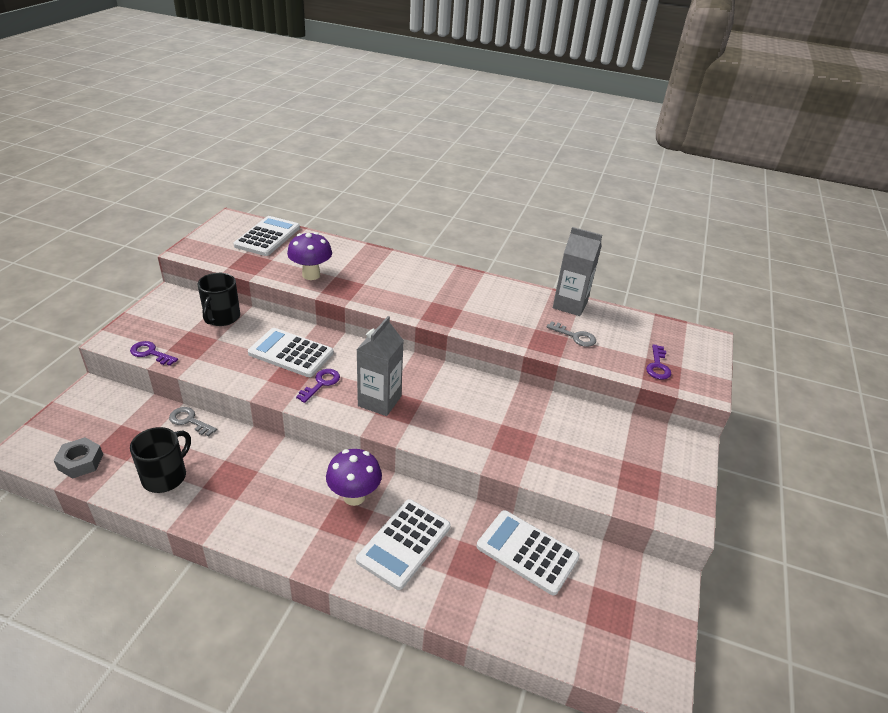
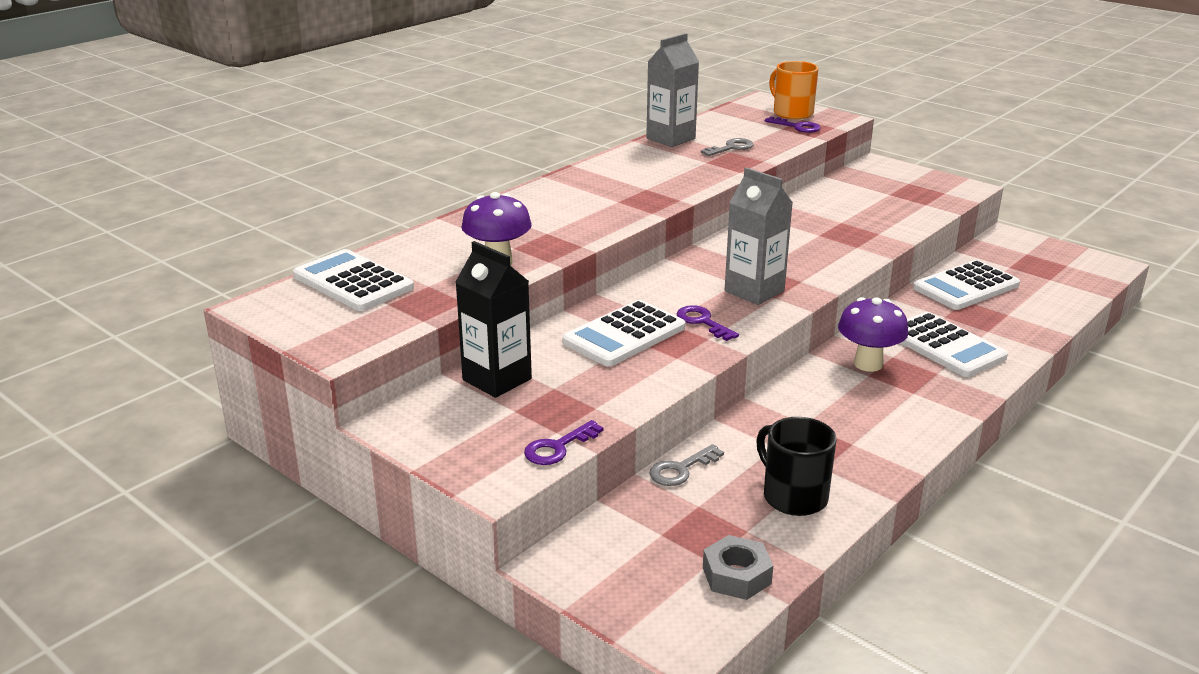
camera: 65 degrees left, 10 degrees down
(222, 317) = (497, 379): black mug -> black carton
(691, 359) = (792, 113): none -> orange mug

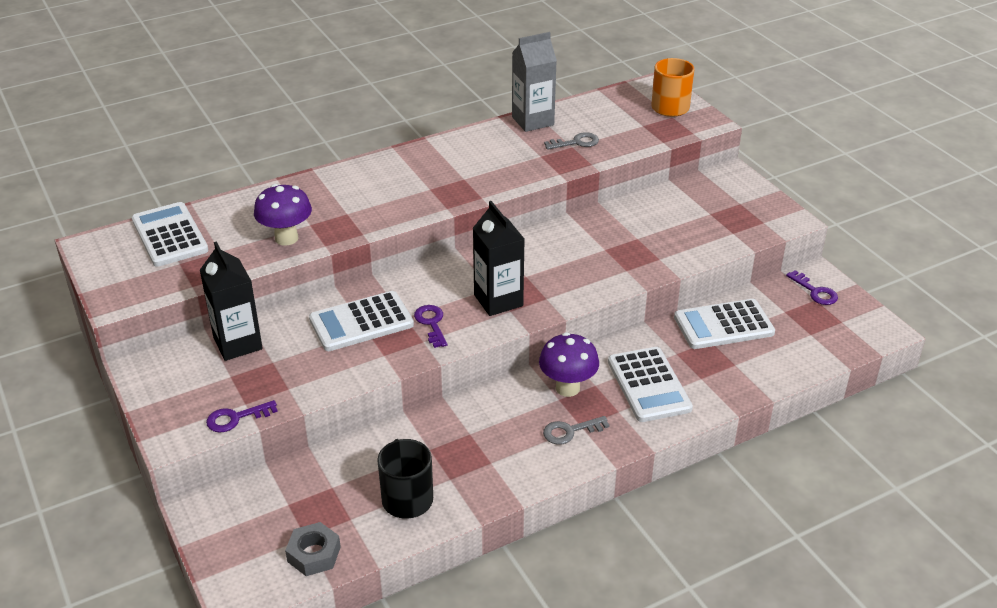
camera: 20 degrees right, 10 degrees up
(681, 469) = (343, 451): grey key -> grey key (570, 431)
(754, 291) = (498, 300): grey carton -> black carton
(797, 127) = (658, 126): purple key -> purple key (815, 291)

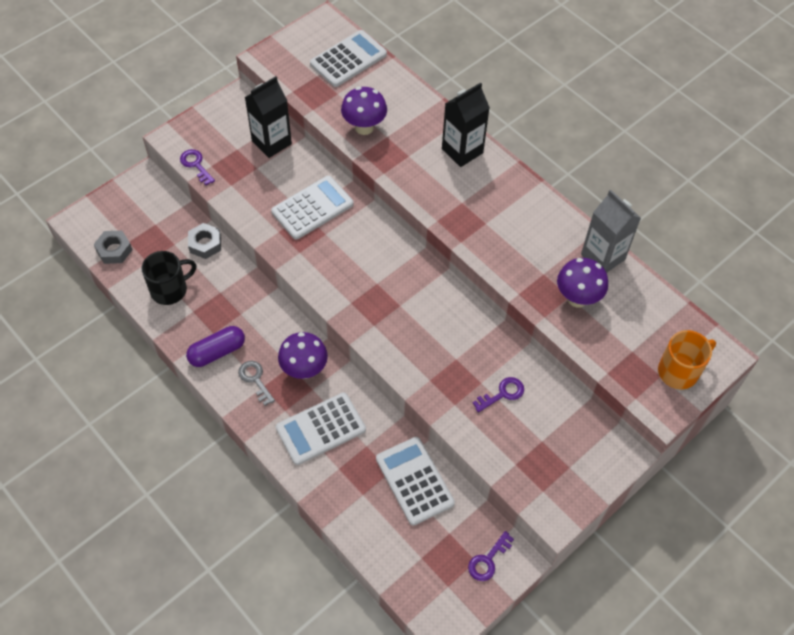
camera: 75 degrees right, 20 degrees up
(346, 455) = (205, 244): none -> grey nut
(361, 322) = (312, 208): white calculator -> white calculator turned 90 degrees clockwise
(431, 323) = (321, 253): purple key -> purple key (502, 394)
(498, 300) = (362, 292): black carton -> black carton (462, 151)
(520, 461) = (217, 352): none -> purple capsule
(576, 142) = (577, 298): grey key -> purple mushroom

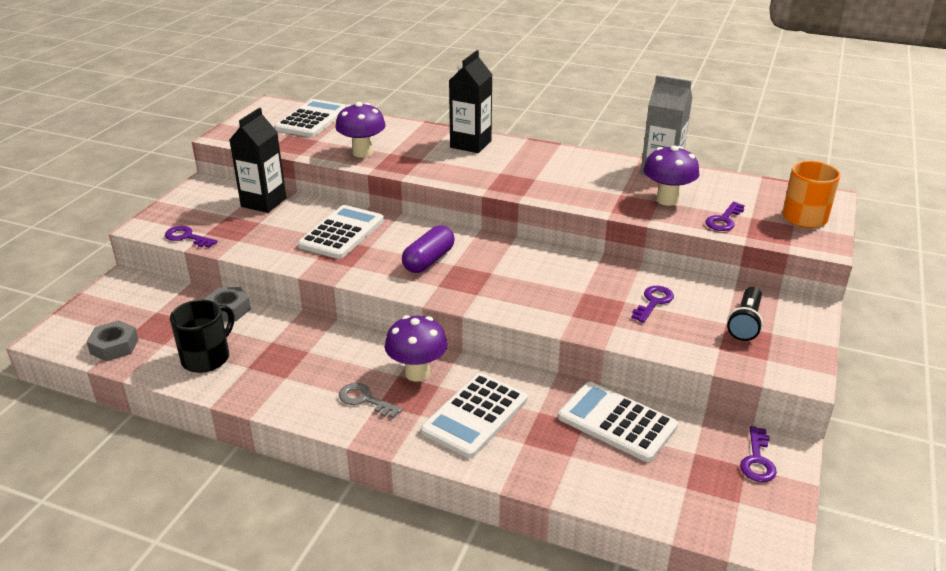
camera: 25 degrees left, 25 degrees down
(217, 352) = (301, 391): purple capsule -> purple capsule (429, 260)
(556, 448) = (745, 323): none -> black flashlight
(605, 345) = (724, 220): none -> purple key

